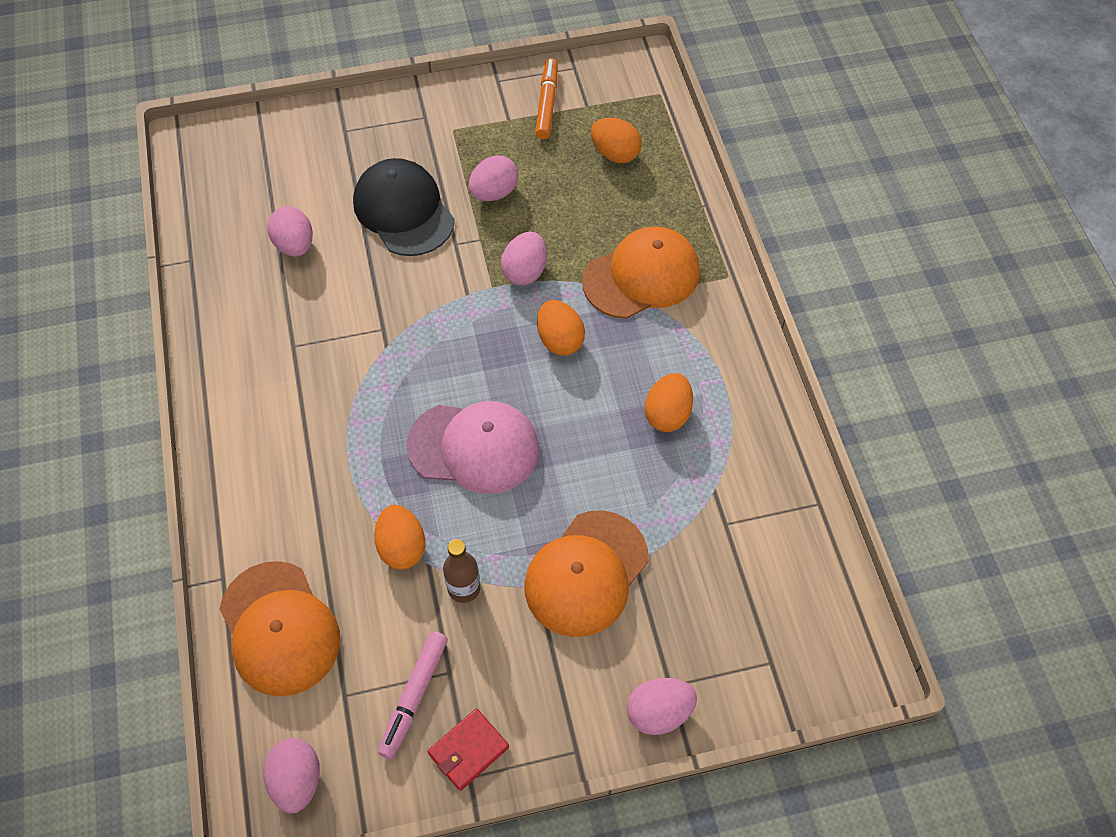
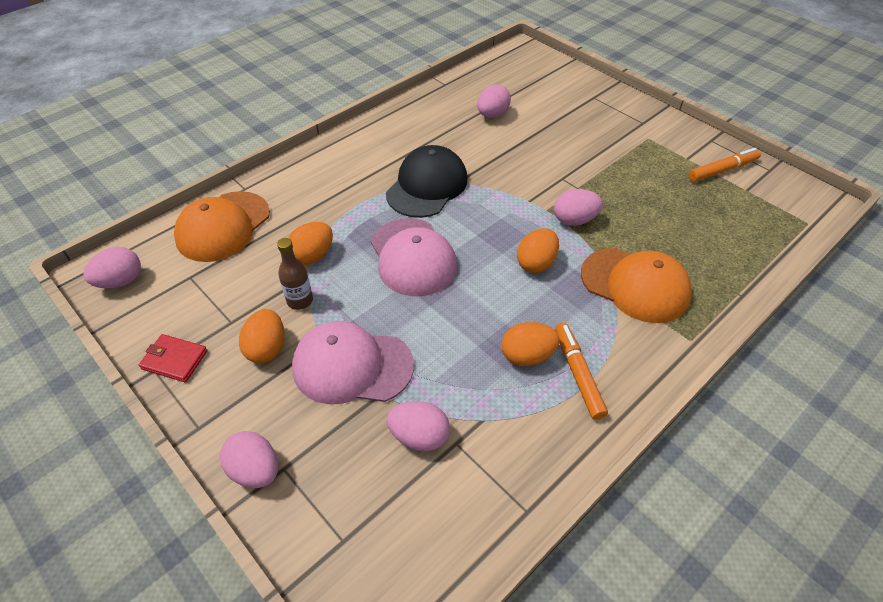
camera: 60 degrees right, 10 degrees down
(403, 211) = (563, 145): black cap -> black cap (427, 186)
(414, 696) = (204, 311): pink marker -> none
(494, 193) = (621, 178): pink egg -> pink egg (419, 436)
(586, 573) = (352, 366): orange cap -> pink cap
(615, 154) = (724, 222): orange egg -> orange egg (267, 348)
(711, 385) = (578, 374): none -> orange marker

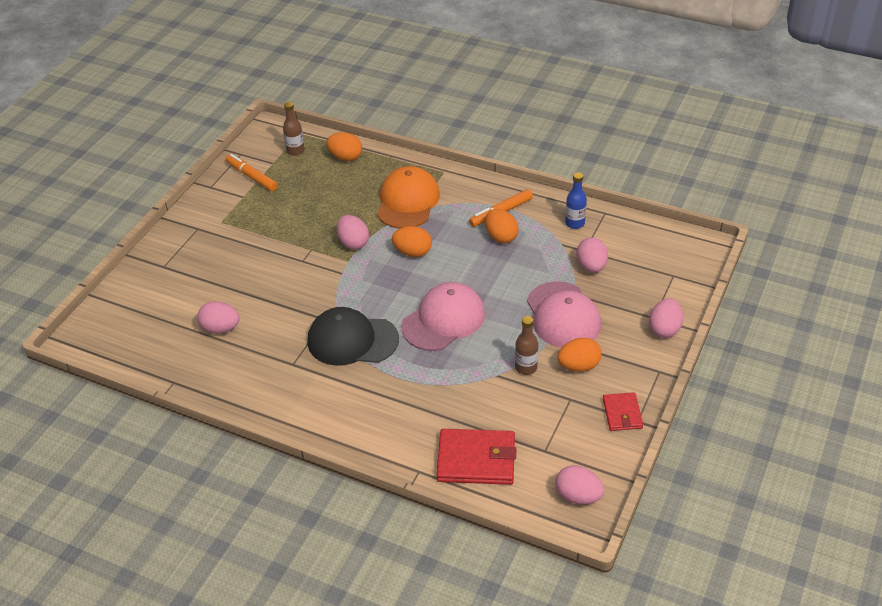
camera: 110 degrees left, 5 degrees down
(223, 226) = (476, 459): orange cap -> red wallet
(312, 256) = (476, 381): orange egg -> orange egg (345, 157)
(519, 456) = (575, 223): none -> blue bottle
(768, 212) = (295, 151): none -> brown bottle

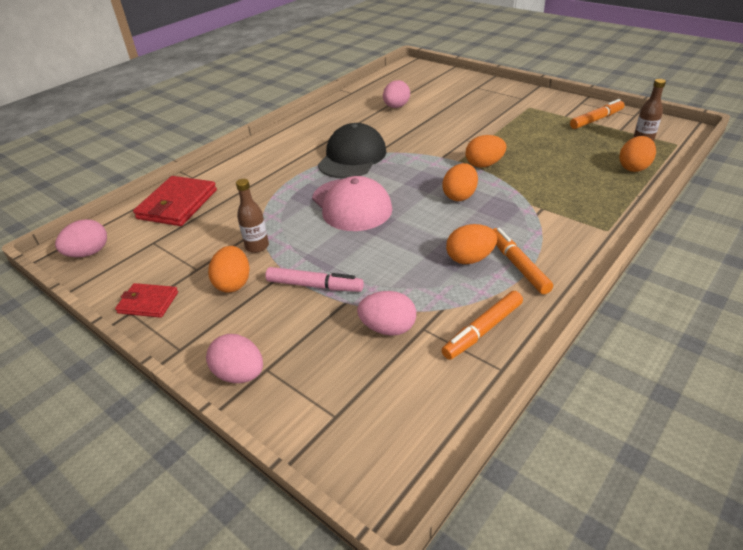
camera: 105 degrees right, 5 degrees down
(353, 243) = (484, 164): pink egg -> orange egg
(408, 201) = (548, 200): orange cap -> none
(563, 315) = (314, 286): pink cap -> pink marker
(575, 223) = (482, 330): blue bottle -> orange marker

